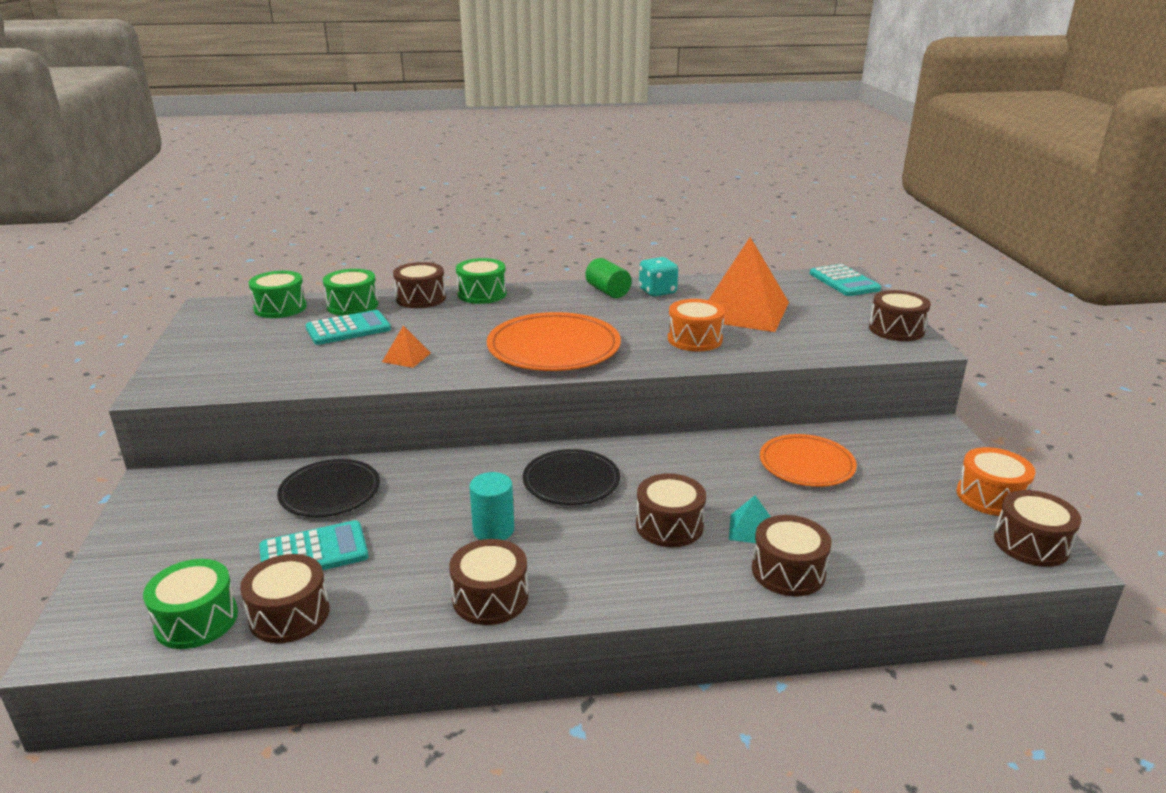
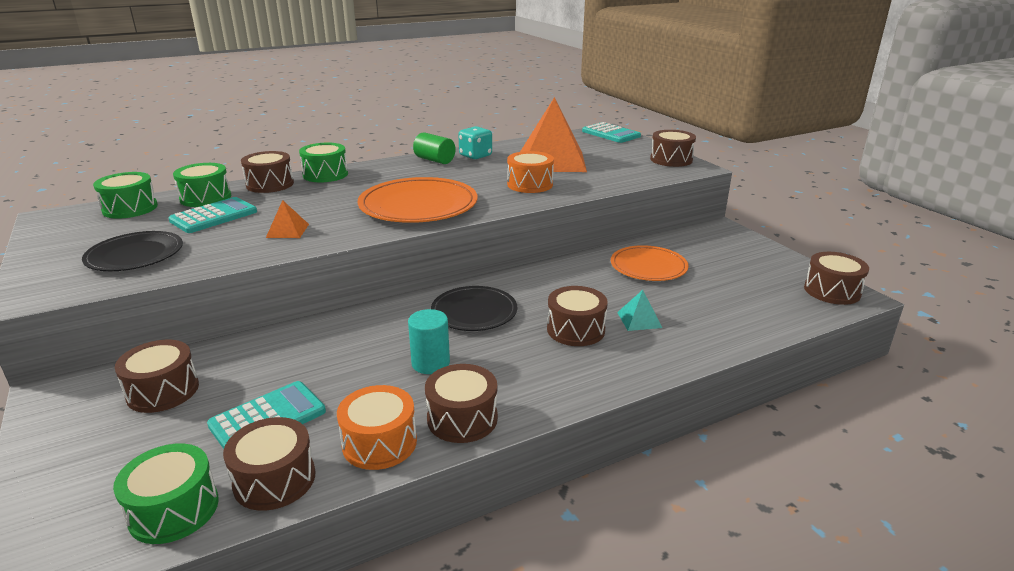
camera: 20 degrees left, 0 degrees up
(330, 492) = (253, 363): black plate -> black plate (135, 255)
(788, 571) = (686, 344): brown drum -> brown drum (163, 391)
(990, 496) = (785, 265): orange drum -> orange drum (379, 443)

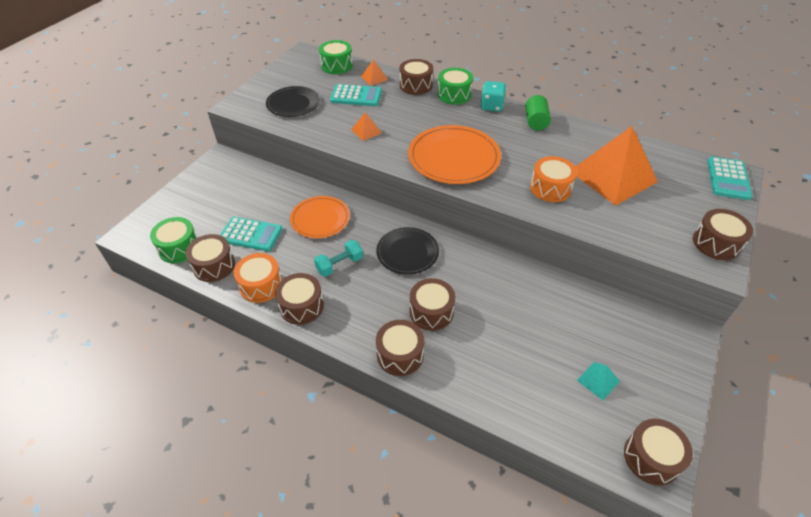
camera: 55 degrees right, 20 degrees up
(163, 391) = (245, 187): brown drum -> brown drum (400, 355)
(205, 198) = (374, 78): green drum -> orange pyramid
(430, 363) = (339, 264): turquoise cylinder -> turquoise dumbbell
(475, 156) = (569, 134): turquoise dice -> turquoise dice (491, 106)
(639, 320) = (475, 340): turquoise pyramid -> turquoise pyramid (598, 380)
(648, 267) = (560, 313): orange plate -> orange plate (320, 219)

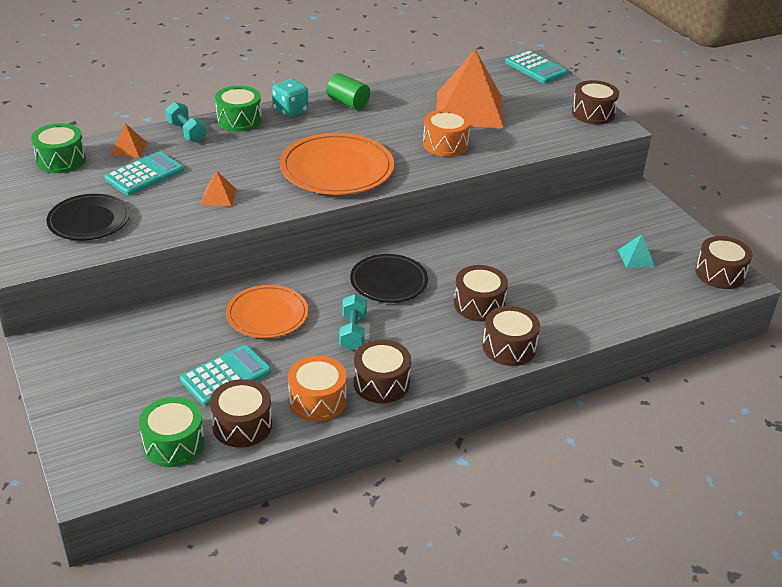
camera: 55 degrees left, 10 degrees down
(416, 85) = (186, 132): brown drum -> turquoise dumbbell

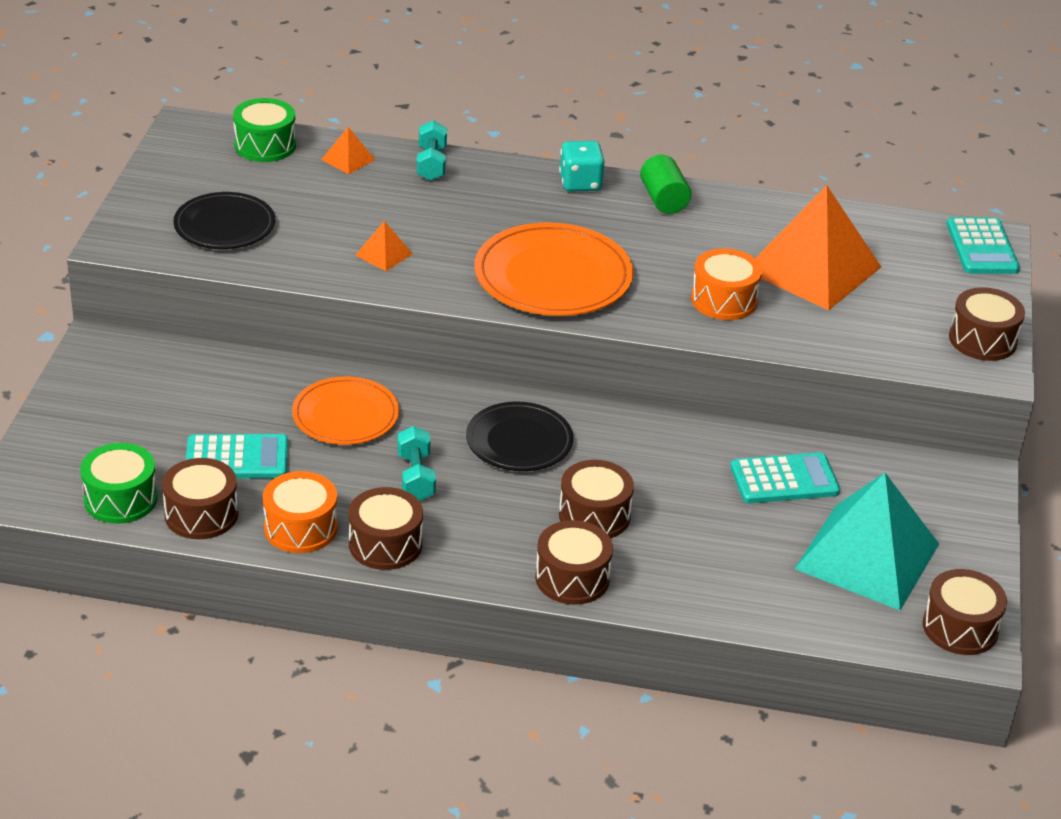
camera: 35 degrees right, 0 degrees up
(144, 175) = (333, 197): turquoise calculator -> turquoise calculator (784, 480)
(239, 120) = (507, 172): green drum -> none
(353, 332) = (415, 477): turquoise dumbbell -> turquoise dumbbell turned 45 degrees counterclockwise
(636, 258) = (867, 556): turquoise pyramid -> turquoise pyramid, size x2.46

